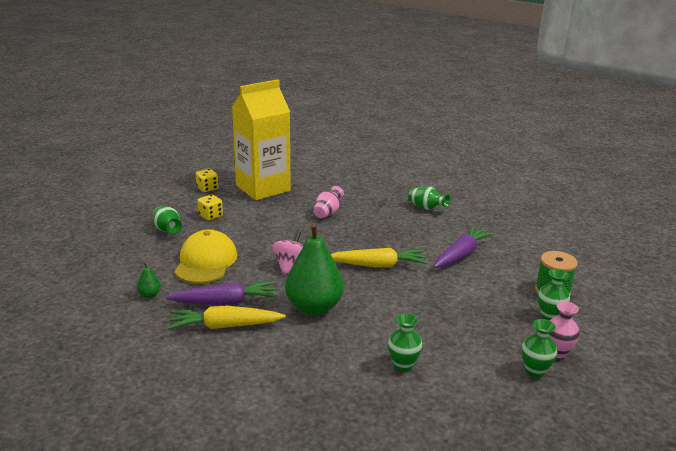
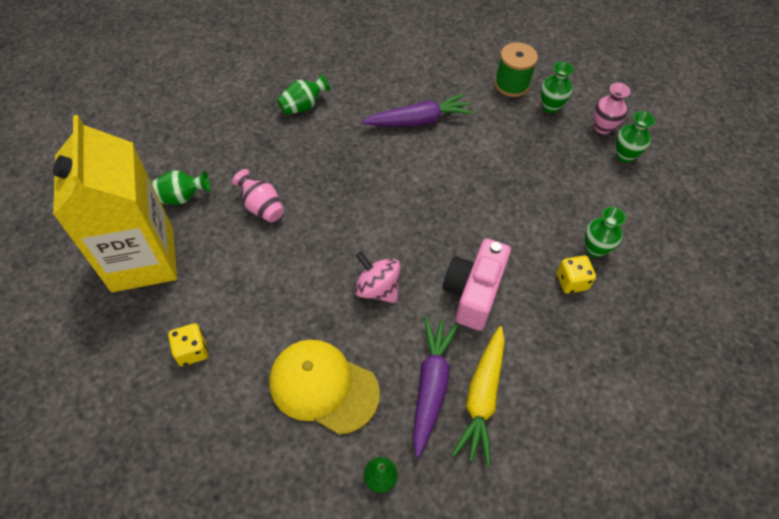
camera: 70 degrees left, 30 degrees up
(167, 230) = (204, 421): green vase -> green vase (180, 197)
(207, 188) = (96, 335): yellow dice -> yellow dice (571, 281)
(314, 307) = (473, 293): green pear -> pink camera
(378, 265) = (410, 201): yellow carrot -> none
(461, 254) = (419, 120): purple carrot -> purple carrot turned 105 degrees clockwise

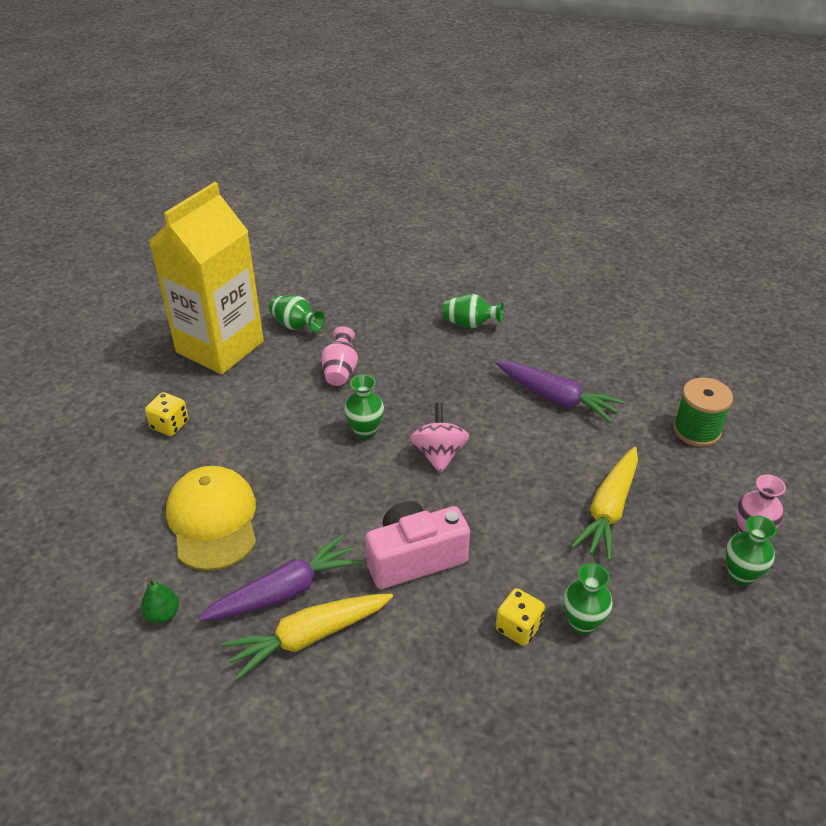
camera: 50 degrees right, 15 degrees down
(377, 289) = (343, 491): pink spinning top -> pink spinning top (439, 454)
(529, 171) = (609, 510): none -> yellow carrot
(550, 107) = (714, 475): green vase -> green vase (365, 431)

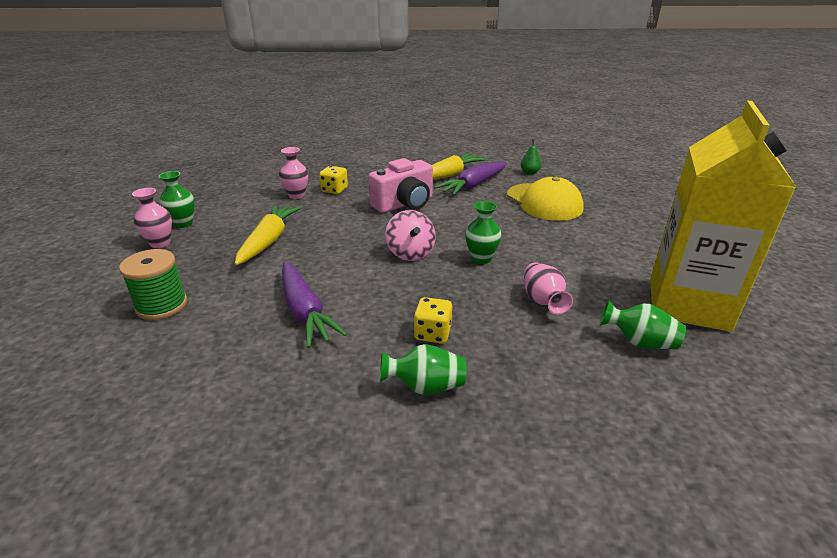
camera: 165 degrees right, 10 degrees down
(170, 425) = (640, 240): yellow dice -> yellow dice (432, 333)
(557, 398) = (305, 312): purple carrot -> purple carrot turned 135 degrees counterclockwise
(582, 623) = (296, 195): green vase -> pink vase

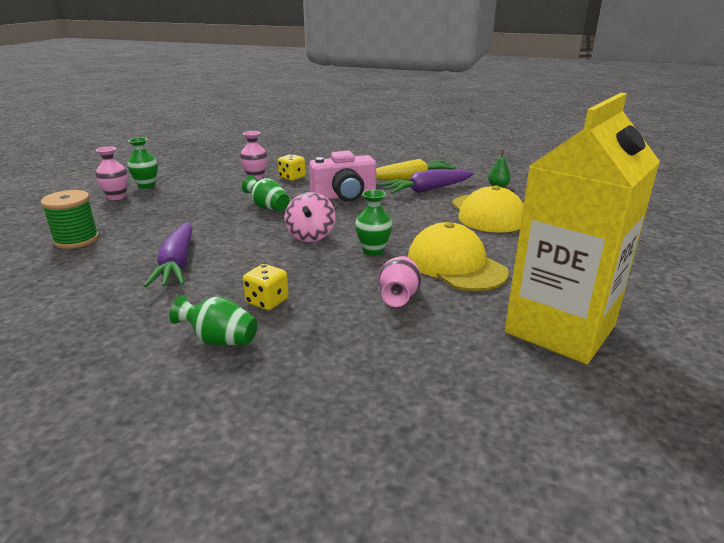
camera: 20 degrees right, 5 degrees down
(269, 241) = (200, 208): yellow carrot -> none
(561, 259) = (456, 265): none -> yellow cap
(639, 342) = (466, 351): green vase -> green vase (268, 208)

